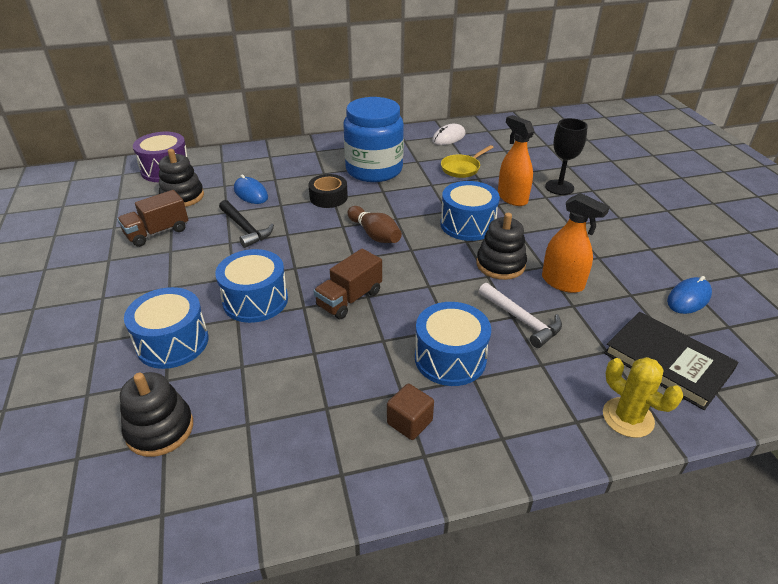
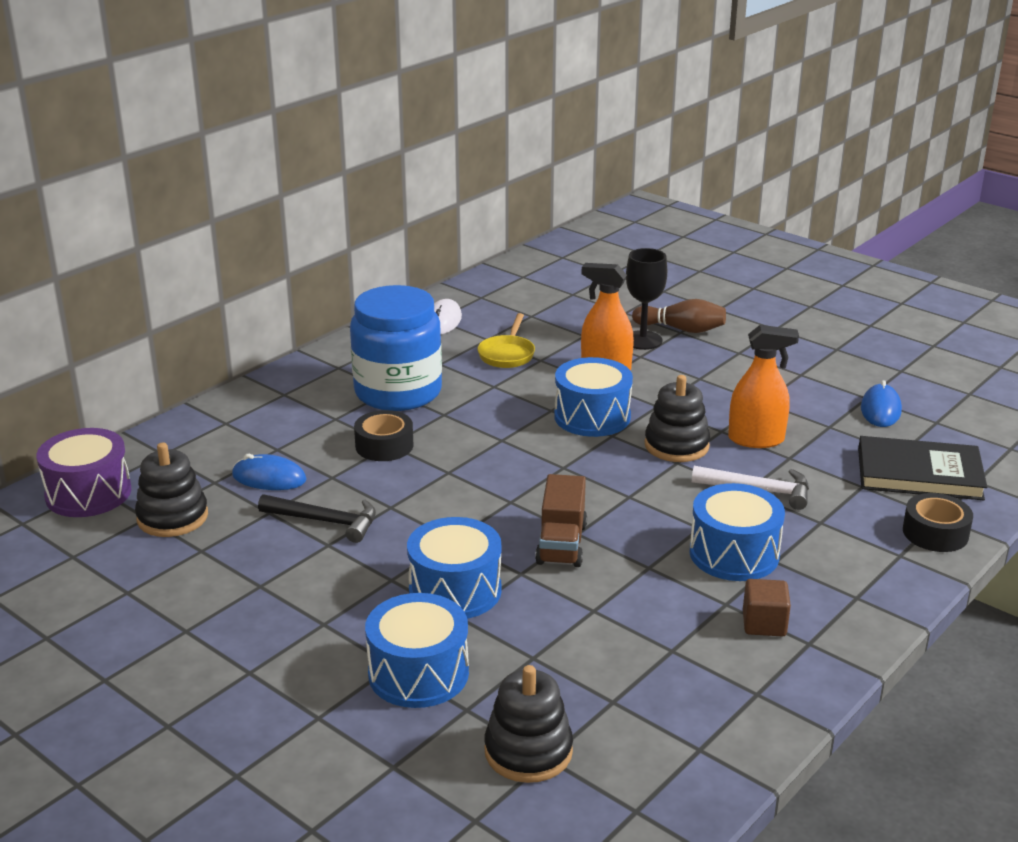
camera: 35 degrees left, 10 degrees down
(157, 232) = (206, 572): brown truck -> none
(374, 234) = (500, 467): brown bowling pin -> brown bowling pin (681, 329)
(628, 417) = (935, 533): yellow cactus -> black tape

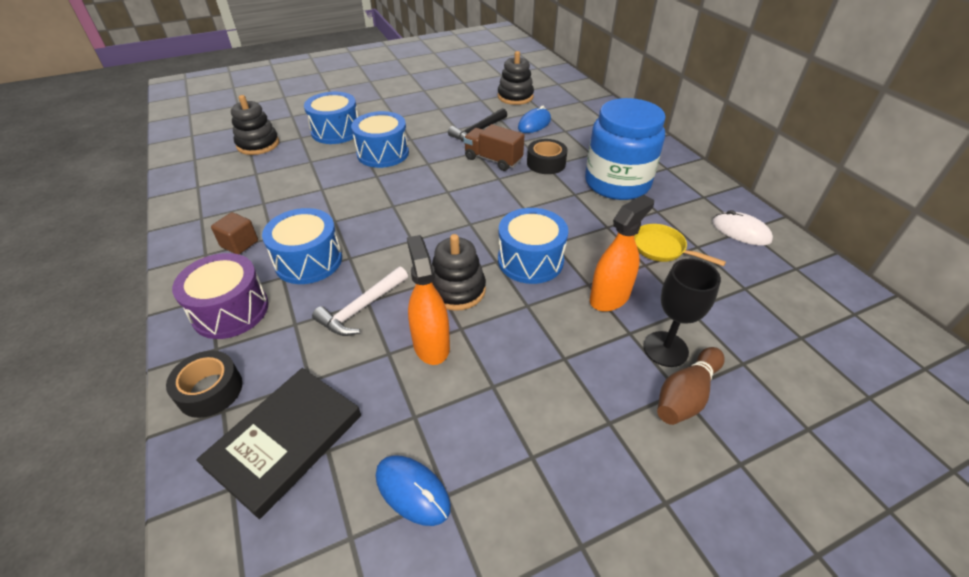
camera: 115 degrees right, 15 degrees up
(88, 493) = (553, 81): purple drum -> purple drum (230, 310)
(561, 544) = (388, 196): brown truck -> brown truck (493, 160)
(756, 439) = (431, 345): orange spray bottle -> orange spray bottle turned 135 degrees clockwise

